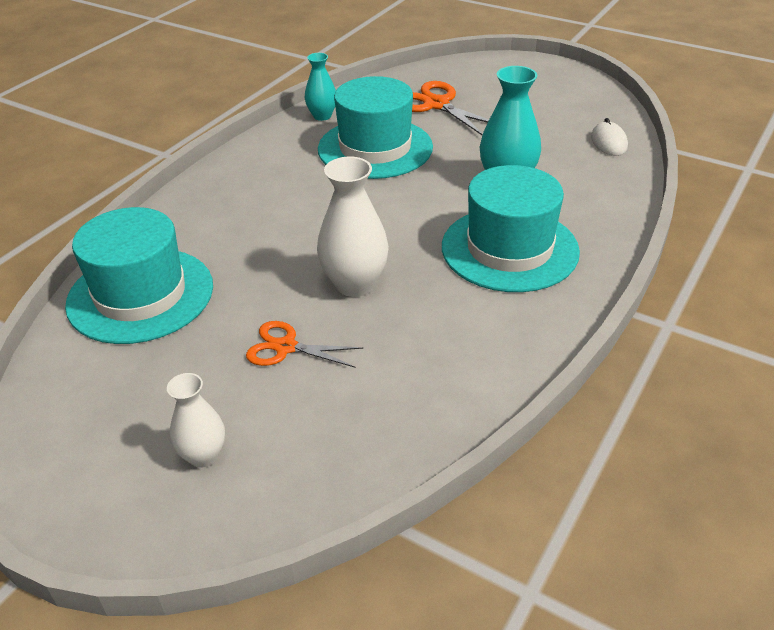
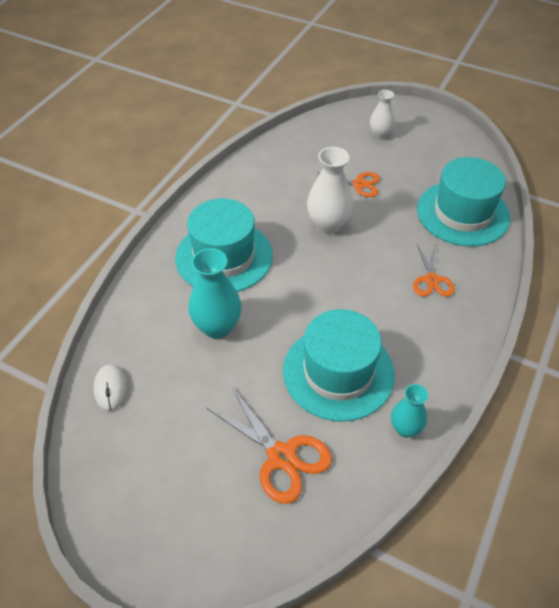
camera: 175 degrees right, 10 degrees up
(236, 217) = (431, 280): none -> orange scissors

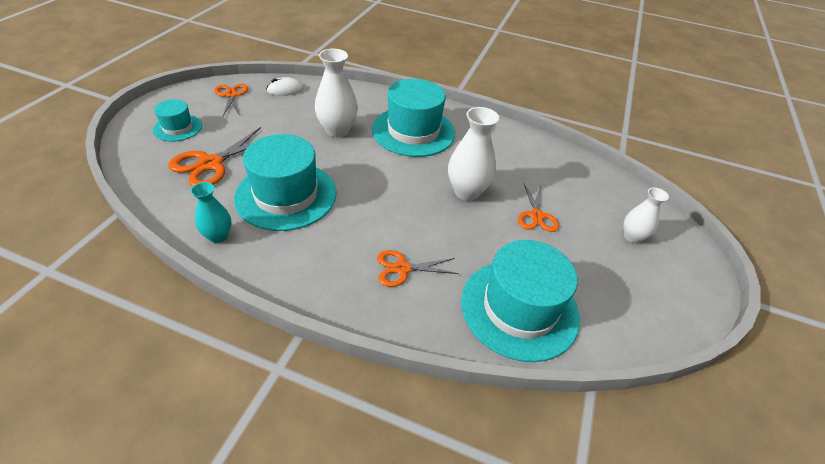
camera: 80 degrees right, 5 degrees down
(115, 456) = (231, 95): none -> orange scissors
(197, 514) = (178, 128): none -> turquoise hat
(217, 327) = (337, 130): turquoise vase -> white vase

